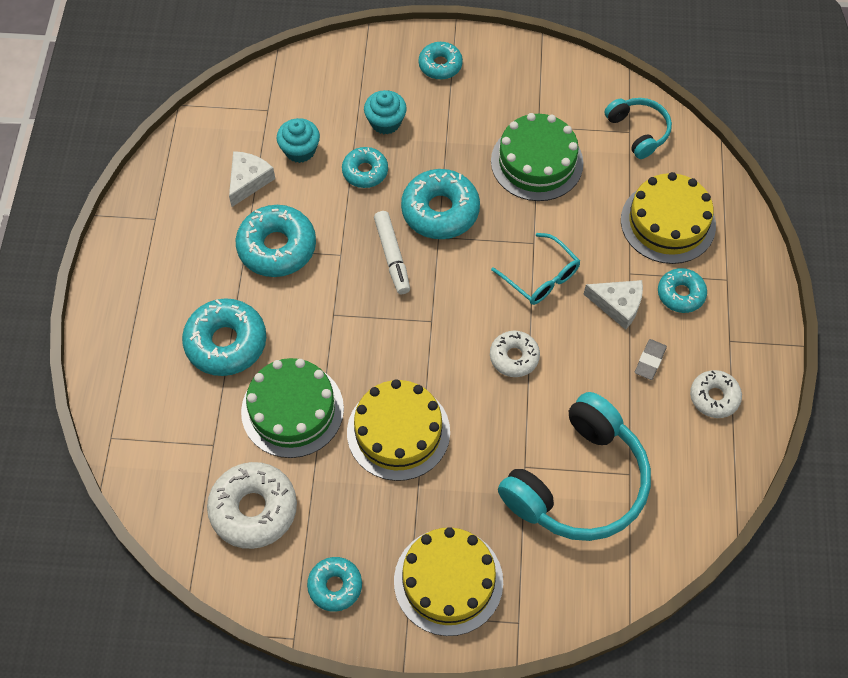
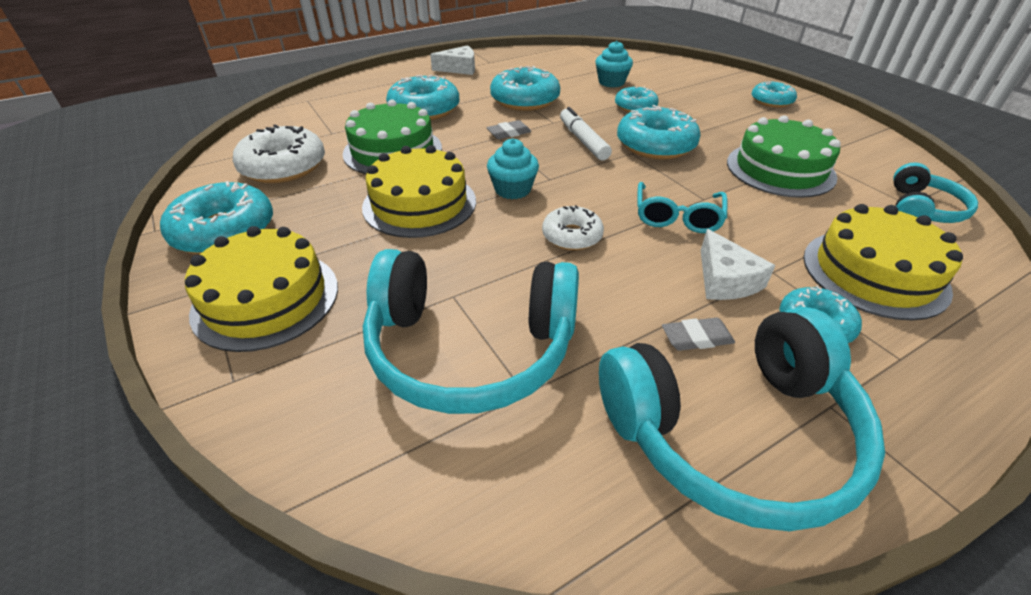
camera: 55 degrees right, 20 degrees down
(248, 181) = (560, 76): white cheese -> white cheese (459, 68)
(333, 302) = (509, 133): none -> grey eraser
(335, 586) = (224, 231): turquoise donut -> turquoise donut, size x1.67
(385, 122) = (687, 99): turquoise cupcake -> turquoise cupcake (513, 189)
(392, 256) = (583, 141): white marker -> white marker turned 120 degrees clockwise
(714, 397) = (732, 431): white donut -> turquoise headphones

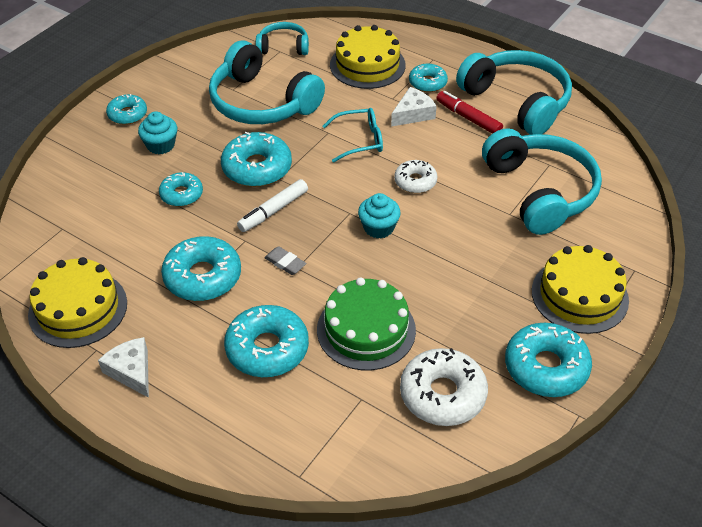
camera: 115 degrees left, 5 degrees up
(419, 204) = (432, 271): yellow cake -> yellow cake (78, 308)
(611, 82) = (122, 224): turquoise cupcake -> turquoise cupcake (160, 145)
(696, 338) = (468, 118): grey eraser -> red marker
(780, 169) = (262, 102): green cake -> turquoise headphones

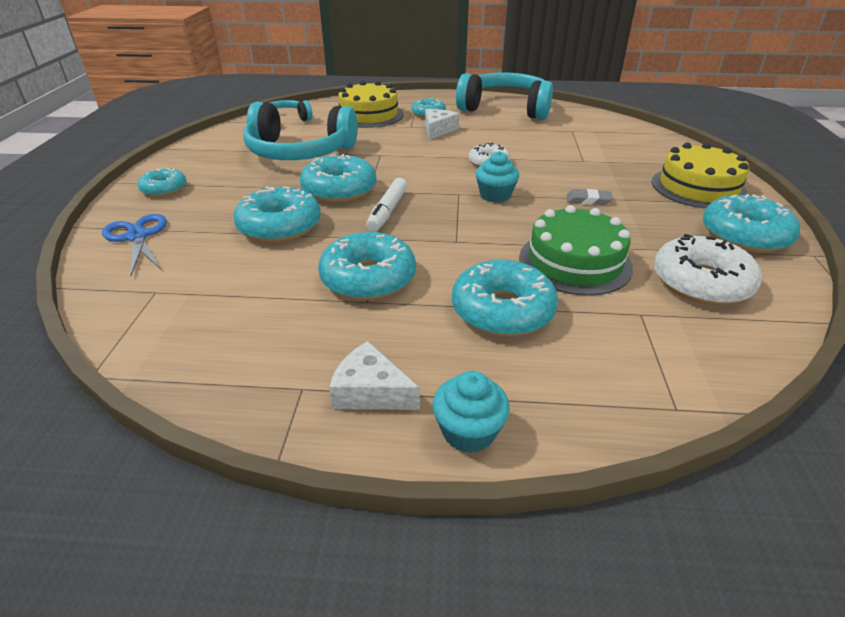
camera: 30 degrees left, 10 degrees down
(78, 308) = (240, 357): yellow cake -> none
(80, 166) = (137, 237): none -> blue scissors
(160, 145) = (222, 200): turquoise cupcake -> turquoise cupcake (468, 431)
(181, 194) = (279, 226): turquoise donut -> turquoise donut, size x1.67
(285, 263) = (441, 241): grey eraser -> grey eraser (588, 200)
(360, 140) = (413, 152): turquoise glasses -> none
(468, 118) = (482, 123): red marker -> none
(540, 192) = (586, 144): turquoise headphones -> none

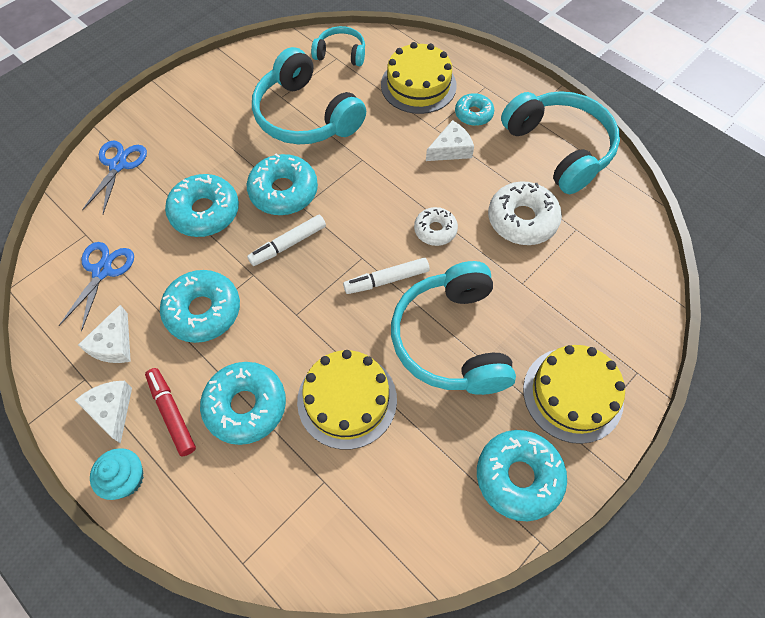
camera: 40 degrees right, 25 degrees up
(164, 189) = (175, 112): turquoise donut -> none
(213, 305) = (102, 271): none -> blue scissors
(301, 344) = (114, 344): none -> white cheese
(441, 355) = (172, 413): none -> red marker
(495, 195) = (386, 280): turquoise cupcake -> white marker
(574, 262) = (347, 400): green cake -> yellow cake
(588, 200) = (451, 339): grey eraser -> turquoise headphones
(701, 282) = (406, 491): white donut -> white donut (522, 220)

